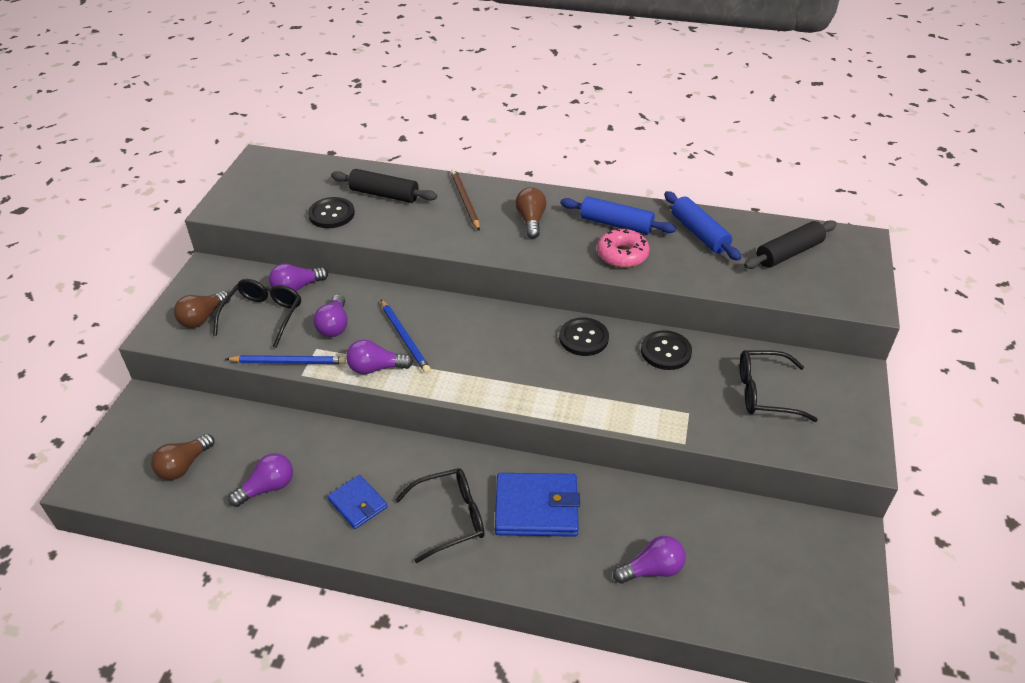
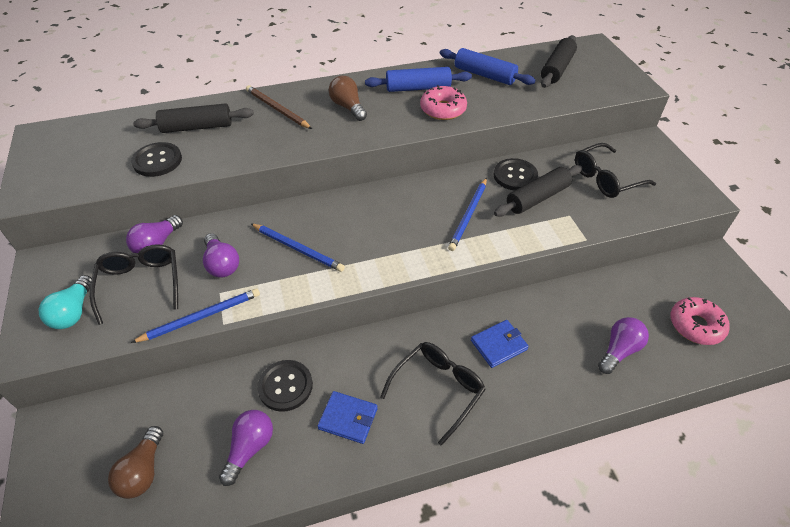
camera: 30 degrees left, 5 degrees up
(203, 318) = (74, 312): brown light bulb -> turquoise light bulb
(376, 368) = (292, 286): purple light bulb -> none
(536, 508) = (499, 345): blue wallet -> blue wallet, size x0.59
(583, 338) = (447, 189): black button -> black button (285, 386)
(583, 371) = (468, 215): none -> blue pencil
(669, 382) = (537, 198): none -> black rolling pin
(759, 587) = (695, 325): none -> pink donut

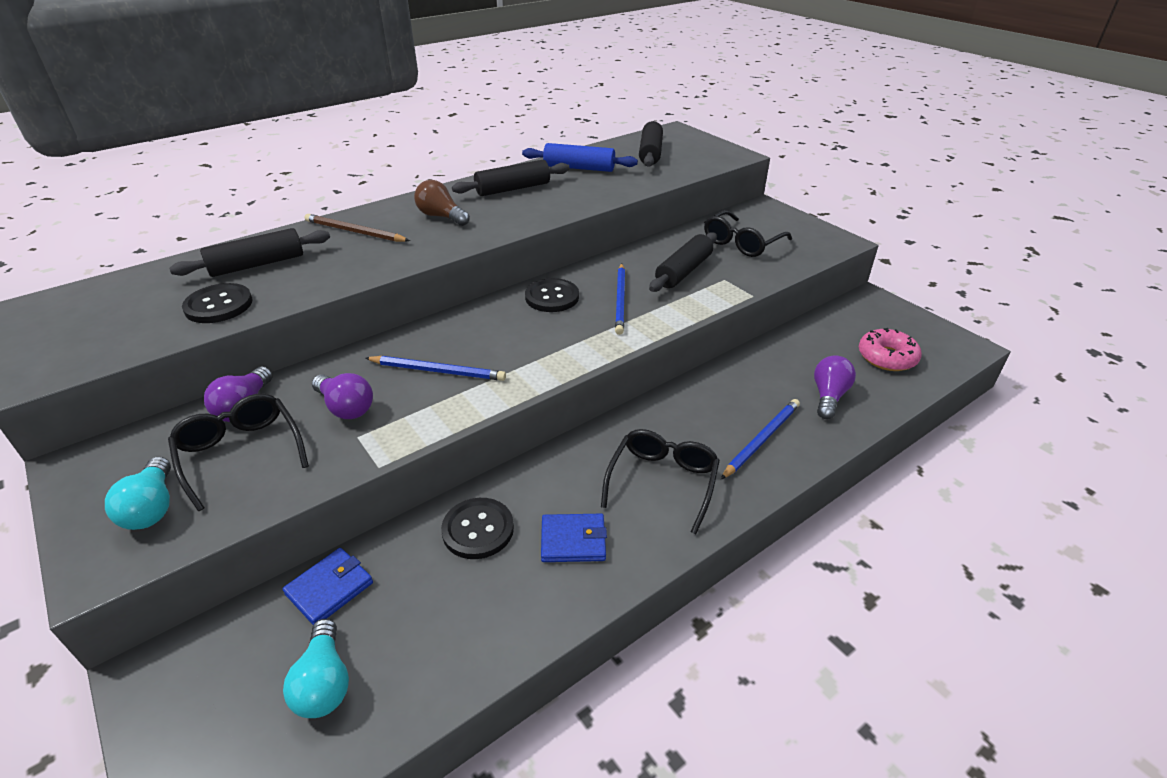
camera: 20 degrees left, 10 degrees down
(143, 471) = (324, 683): brown light bulb -> turquoise light bulb
(201, 317) = (345, 467): blue pencil -> blue pencil (761, 439)
(250, 448) = (463, 609): purple light bulb -> none
(418, 88) = (513, 189): blue rolling pin -> black rolling pin
(443, 109) = (551, 202): pink donut -> none
(499, 345) = (706, 423): blue wallet -> blue wallet (329, 588)
(515, 176) = (650, 257): black button -> black button (552, 297)

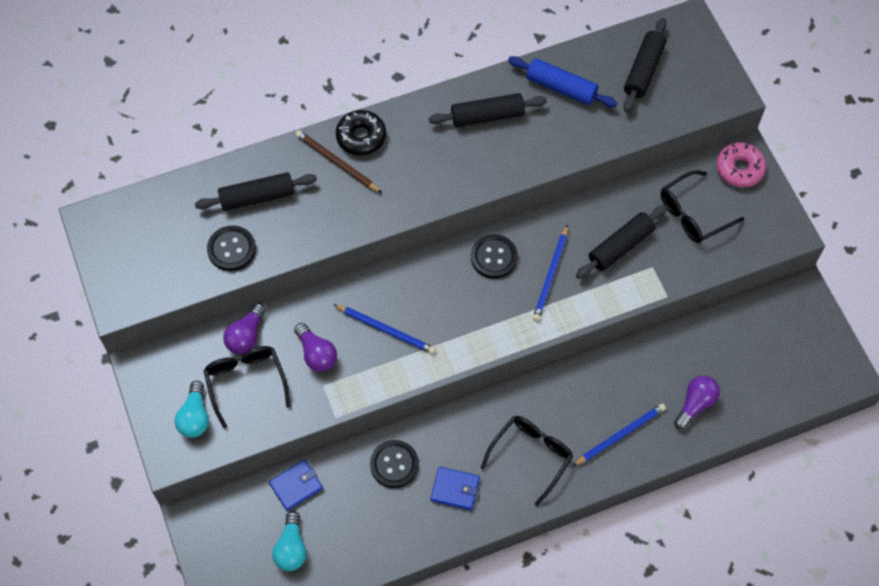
camera: 15 degrees right, 25 degrees up
(381, 214) = (361, 137): none -> black donut
(441, 216) = (413, 153): brown light bulb -> none
(887, 357) = (770, 372): pink donut -> pink donut (739, 169)

